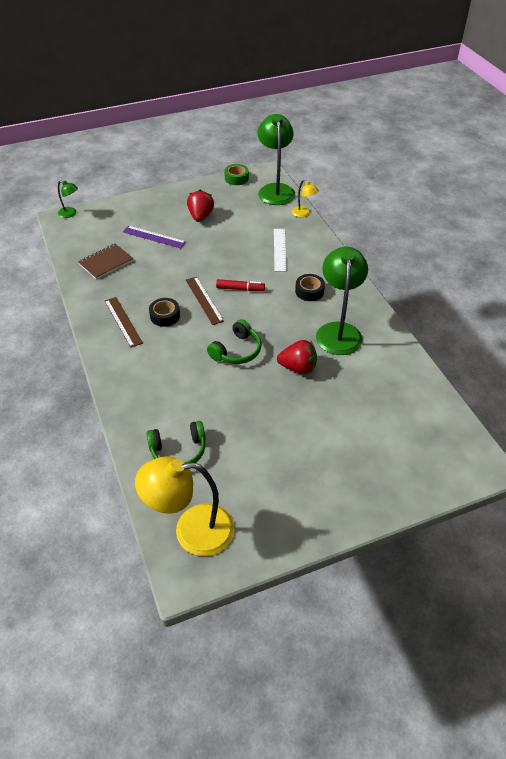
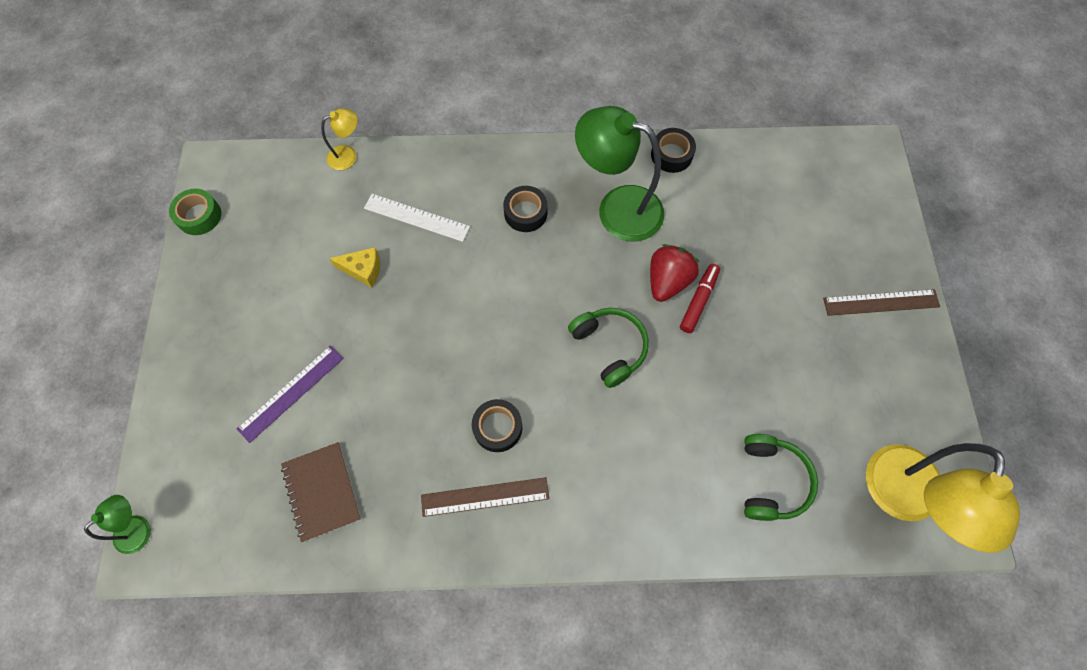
camera: 70 degrees left, 20 degrees up
(200, 216) = (274, 303): red strawberry -> none
(204, 300) = (485, 359): brown ruler -> brown ruler (881, 302)
(235, 240) = (363, 270): none -> yellow cheese
(240, 289) = (482, 301): red marker -> red marker (699, 301)
(275, 190) = (265, 171): green lamp -> none
(398, 348) = (671, 155): none -> black tape

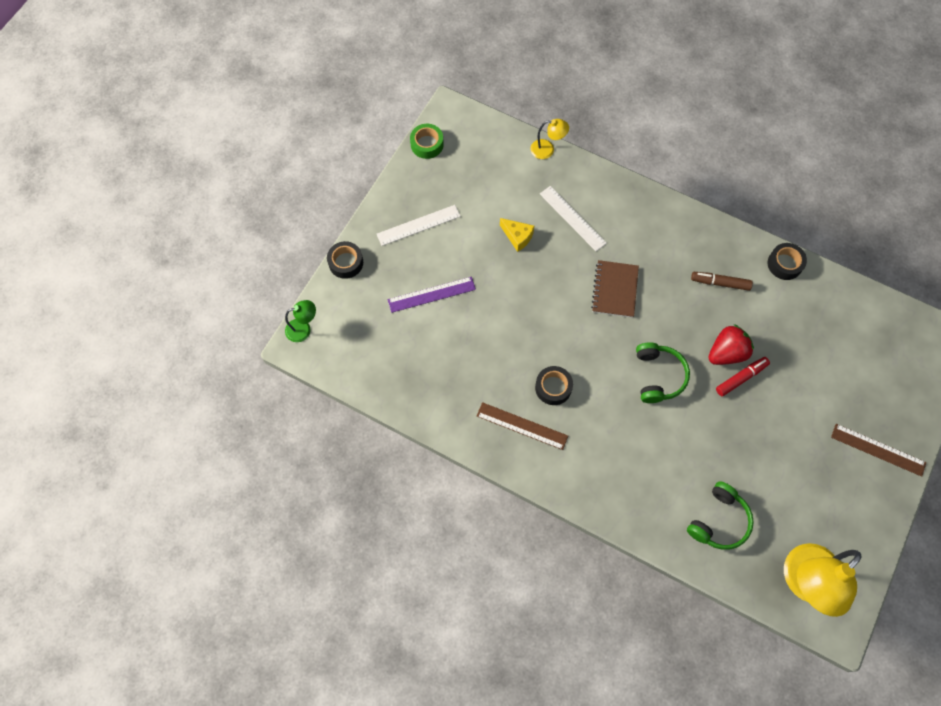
camera: 30 degrees right, 0 degrees up
(233, 316) = (418, 225): none -> white ruler
(322, 492) = (421, 367): brown notebook -> brown notebook (614, 290)
(525, 213) = (651, 253): black tape -> black tape (346, 262)
(617, 208) = (720, 283): green lamp -> brown marker

